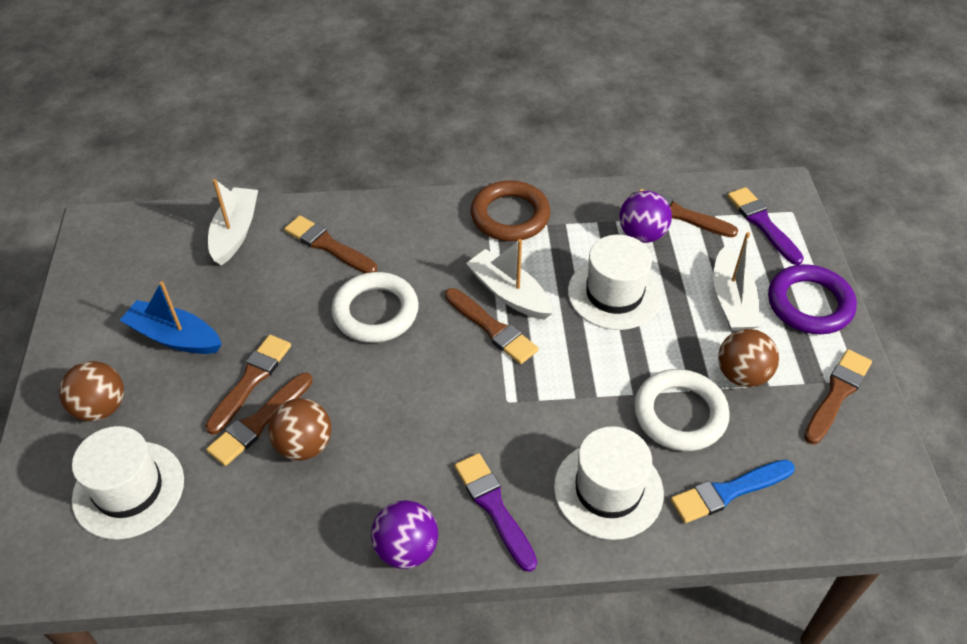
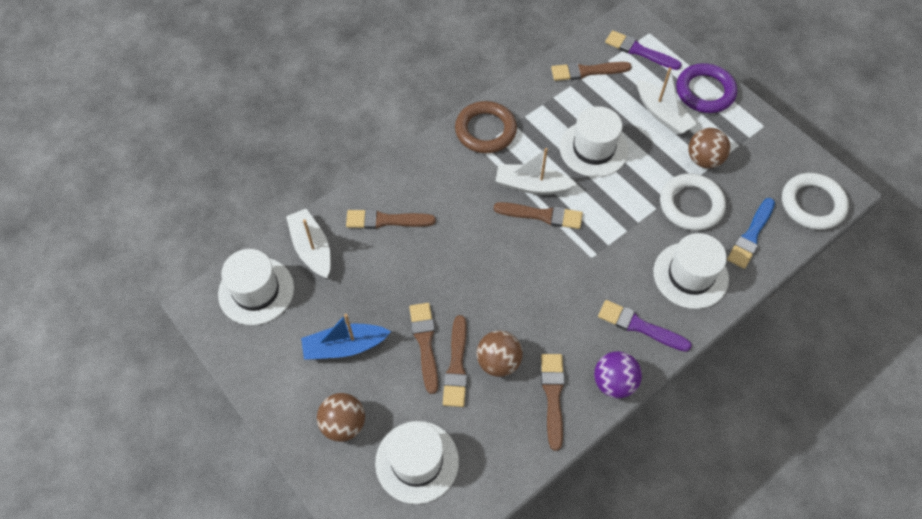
camera: 35 degrees left, 10 degrees up
(150, 241) = (256, 291): none -> white hat
(375, 312) = (461, 248): white ring -> white ring (812, 204)
(642, 234) = (576, 98): purple ball -> none
(837, 394) = (760, 141): brown brush -> brown brush (553, 396)

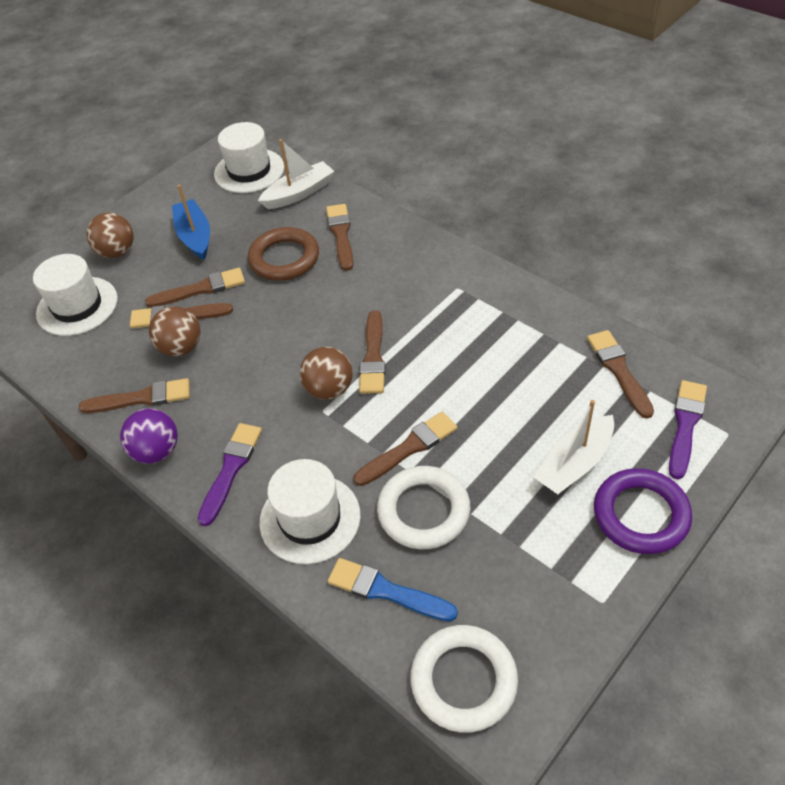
camera: 85 degrees right, 10 degrees down
(485, 130) = (483, 289): brown ring -> brown ring (284, 258)
(532, 185) = (414, 341): white boat -> none
(593, 149) = (488, 393): white hat -> none
(636, 205) = (409, 448): none -> brown brush
(704, 159) = (508, 522): brown ball -> brown ball (329, 389)

